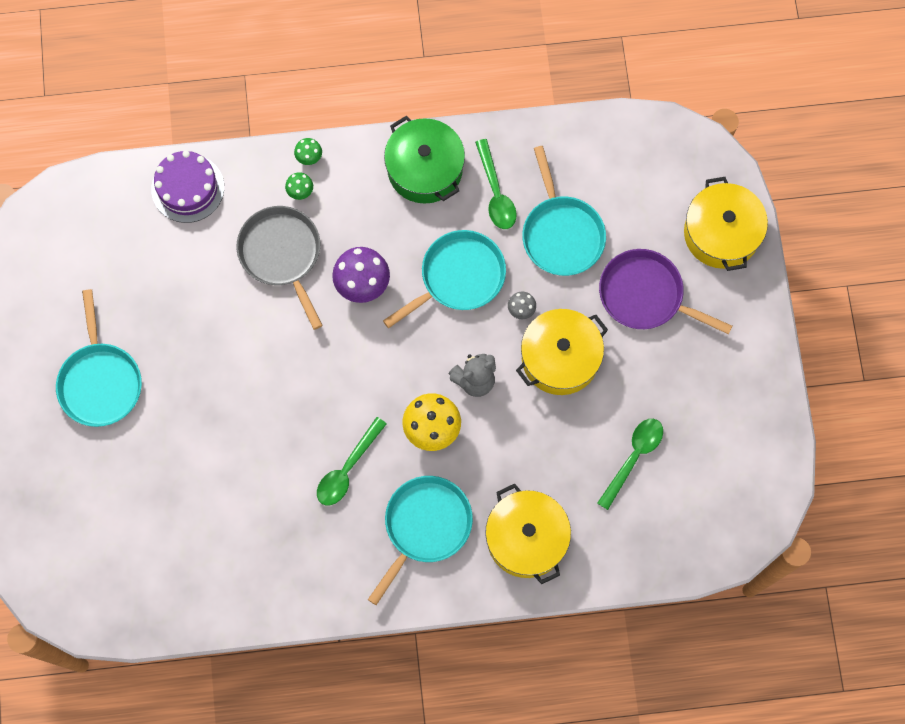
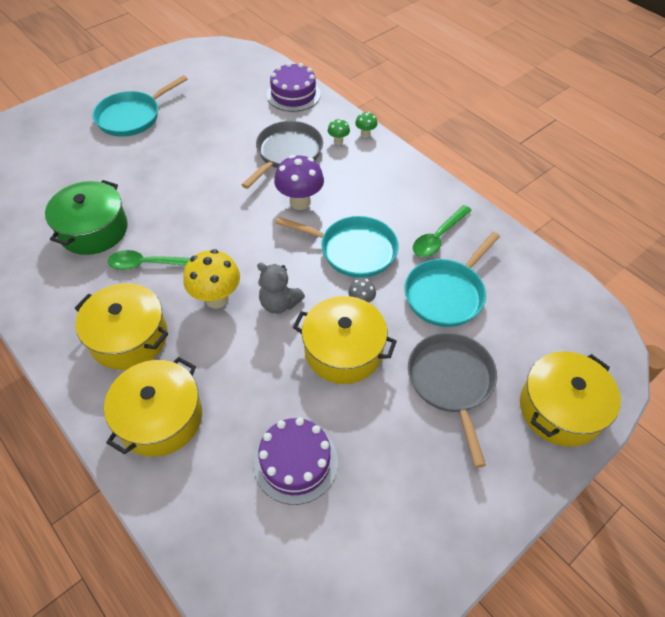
camera: 55 degrees right, 20 degrees down
(425, 169) = (416, 191): green pot -> green pot (93, 230)
(425, 526) = (129, 337): turquoise pan -> yellow pot
(633, 457) = (295, 462): green spoon -> purple cake
(645, 295) = (451, 382): purple pan -> grey pan

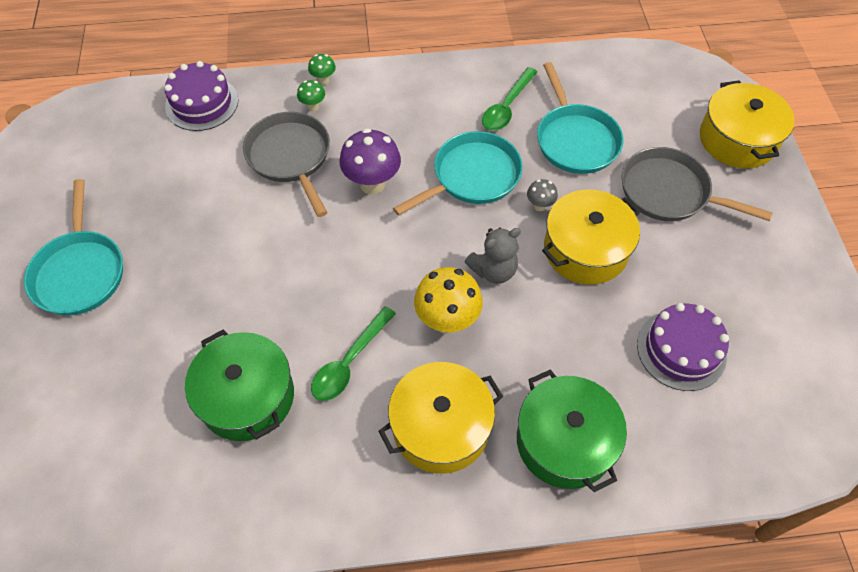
camera: 55 degrees left, 5 degrees up
(160, 418) = (564, 441): yellow pot -> green pot
(438, 237) = (507, 107): green spoon -> green spoon turned 45 degrees clockwise

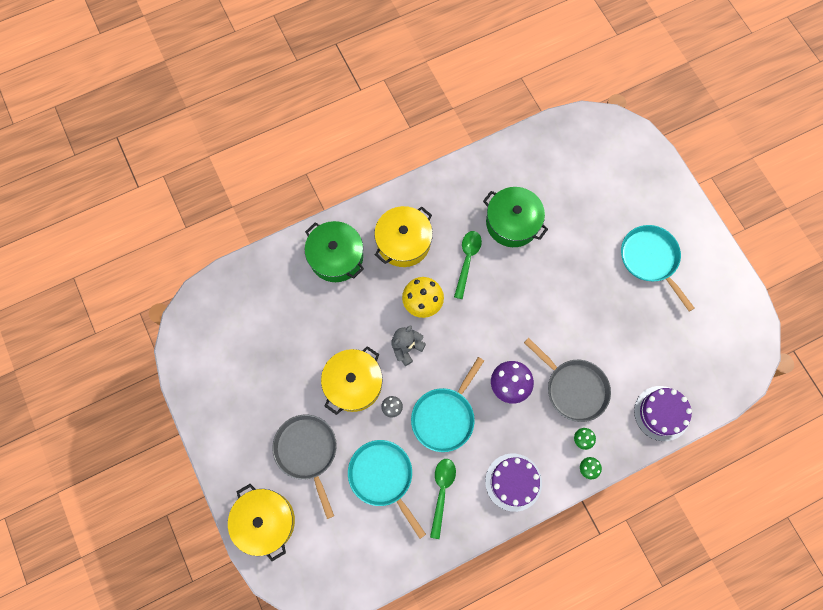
camera: 160 degrees right, 15 degrees up
(669, 192) = (307, 452): grey pan -> grey pan turned 120 degrees counterclockwise
(681, 350) = (282, 333): purple cake -> purple cake (513, 482)

